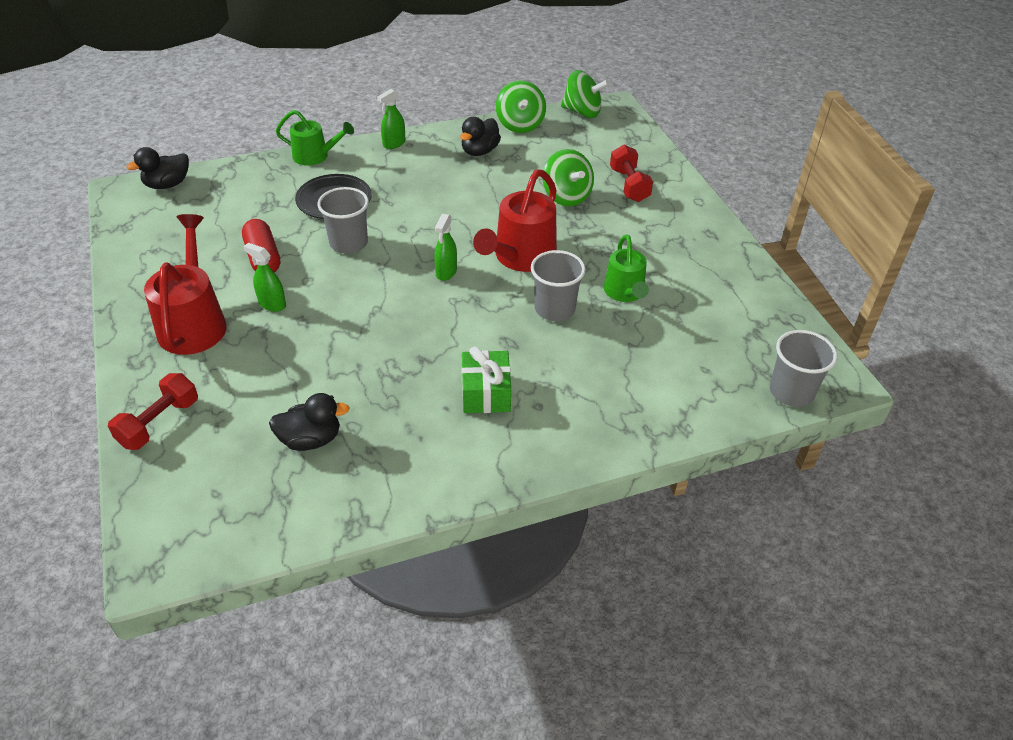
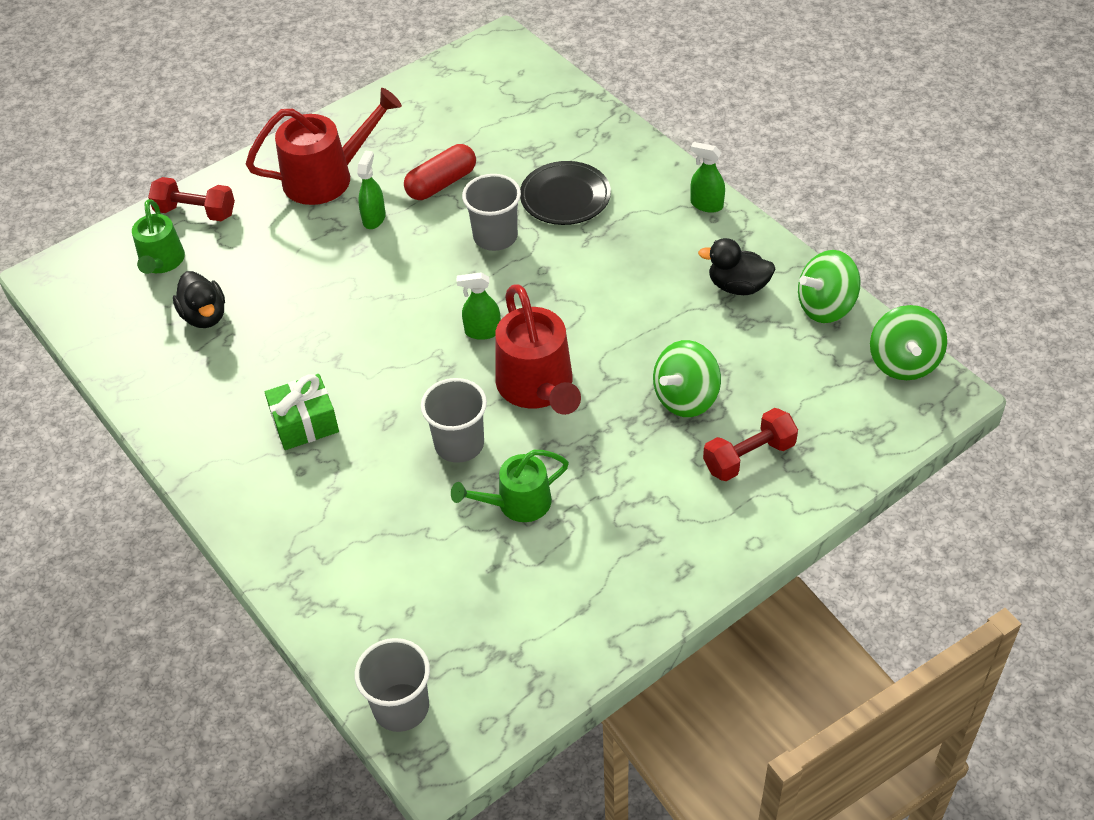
camera: 75 degrees right, 5 degrees up
(167, 184) = (526, 67): black duck -> none
(316, 156) = (640, 151): green watering can -> green watering can (161, 262)
(520, 258) = (538, 388): red watering can -> red watering can turned 120 degrees counterclockwise

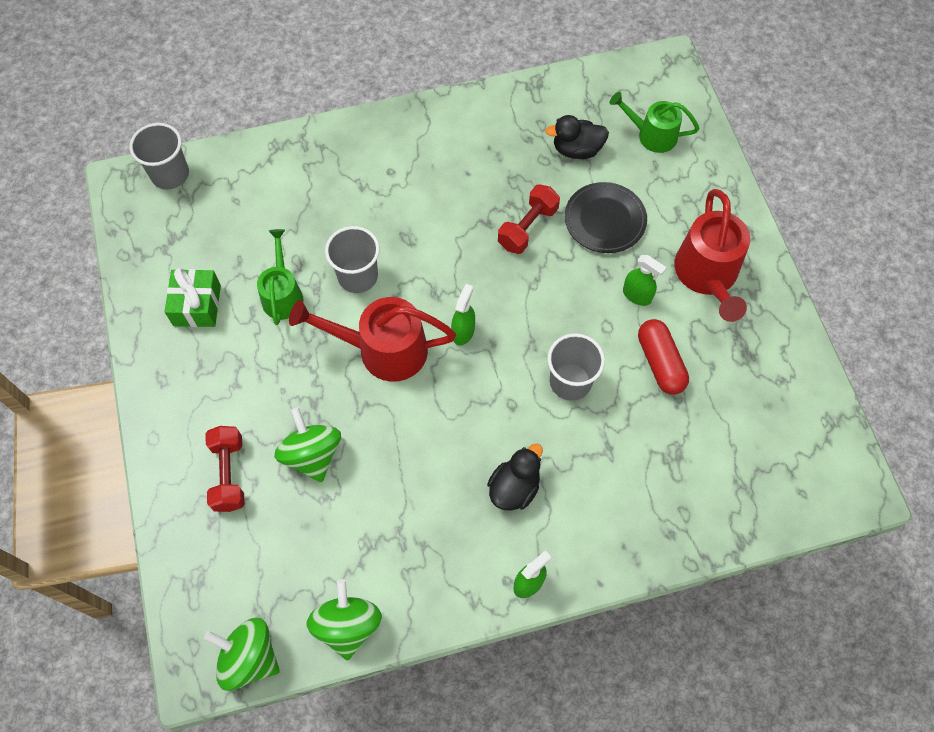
camera: 110 degrees right, 15 degrees up
(195, 212) = (703, 170): red dumbbell -> red dumbbell (527, 227)
(305, 423) = (433, 185): green gift -> green gift (197, 305)
(565, 197) = (596, 459): black plate -> black plate (605, 220)
(738, 286) = (411, 559): black duck -> black duck (514, 488)

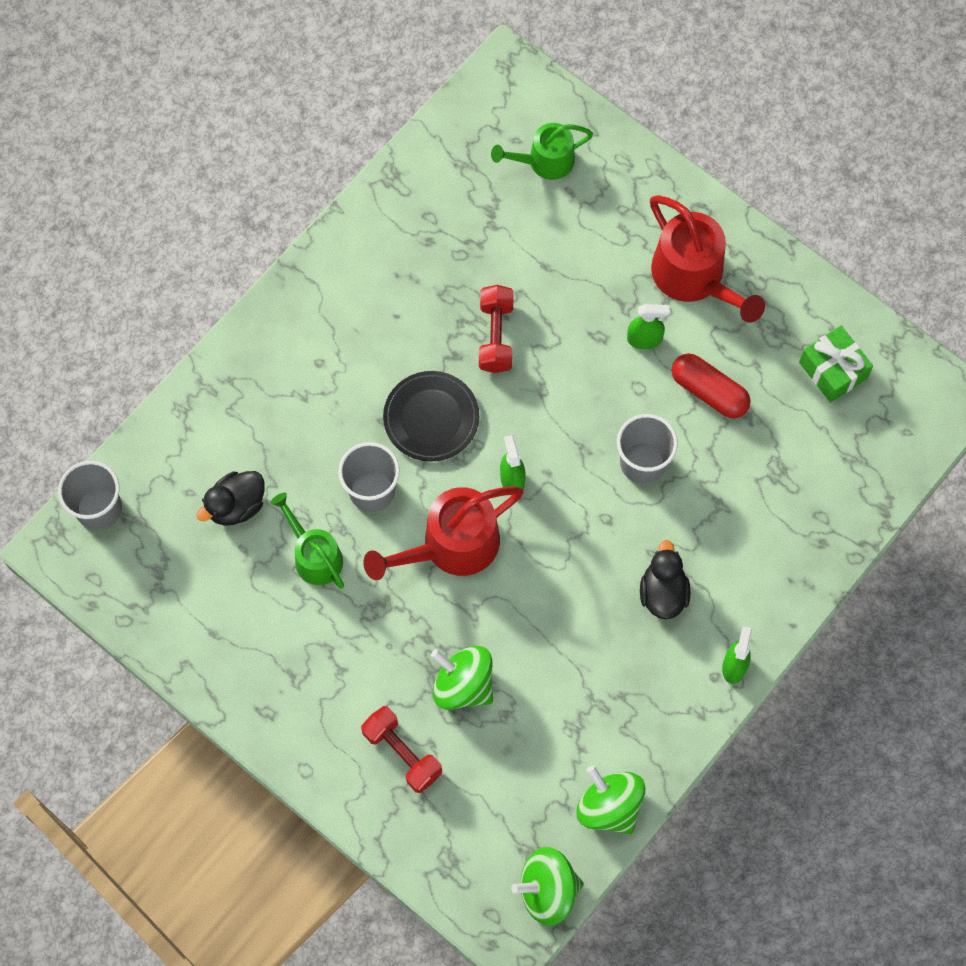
camera: 35 degrees left, 5 degrees up
(197, 305) = (240, 621): green gift -> green gift (833, 370)
(576, 150) = (484, 223): black duck -> black duck (236, 506)
(605, 220) = (562, 281): black plate -> black plate (431, 418)

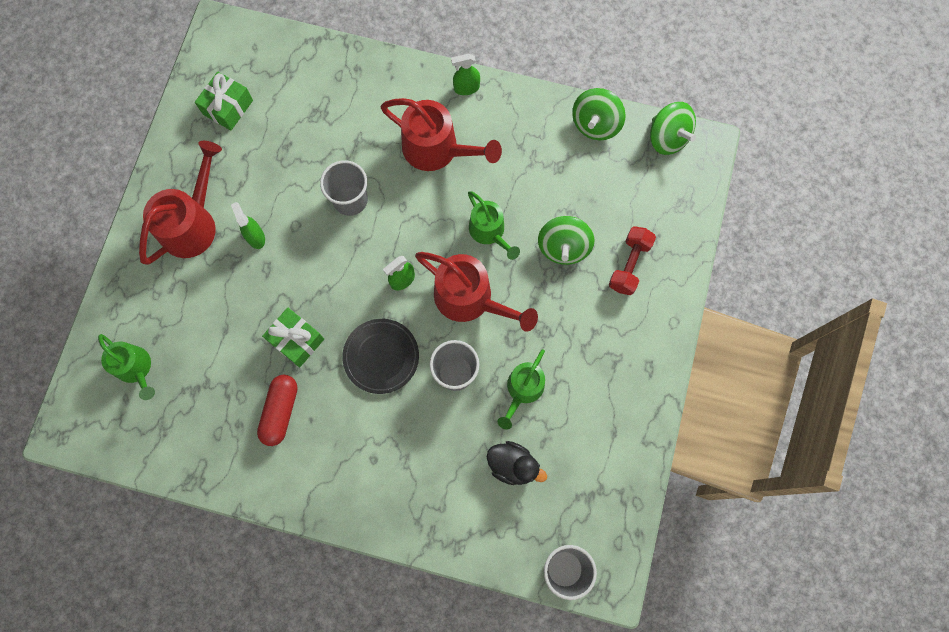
camera: 115 degrees left, 5 degrees up
(496, 336) = (296, 340): red dumbbell -> green gift
(524, 606) = (489, 232): none -> green watering can
(663, 592) = (437, 150): black duck -> red watering can
(709, 391) = (278, 178): red capsule -> red capsule (280, 411)

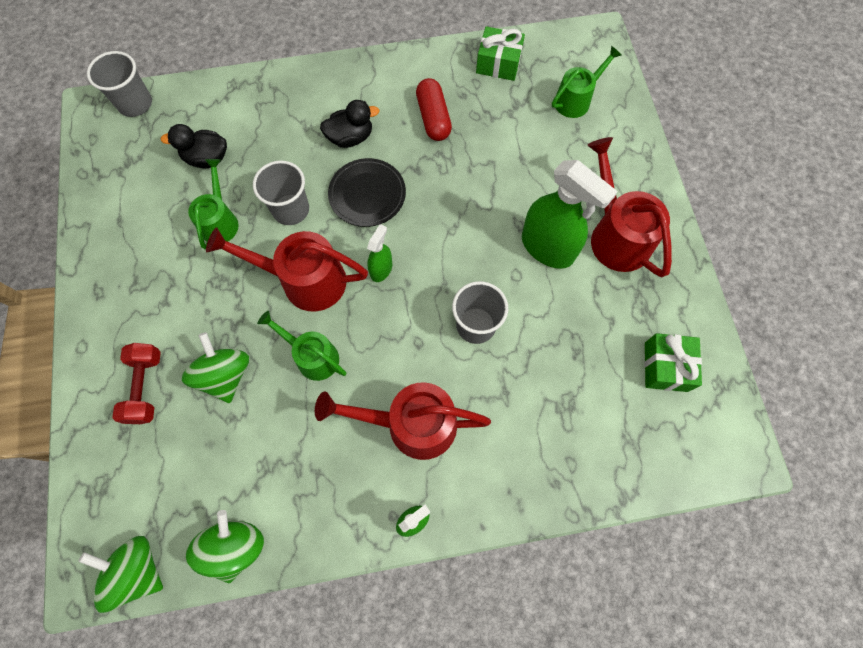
camera: 155 degrees right, 5 degrees down
(136, 369) = (576, 99): green watering can -> green watering can turned 120 degrees clockwise
(193, 223) = (615, 235): red watering can -> red watering can turned 150 degrees clockwise
(255, 237) = (547, 248): green spray bottle -> green spray bottle, size x2.01
(296, 340) = (452, 176): green gift -> green gift (498, 63)
(368, 426) = (350, 137): none -> black duck

